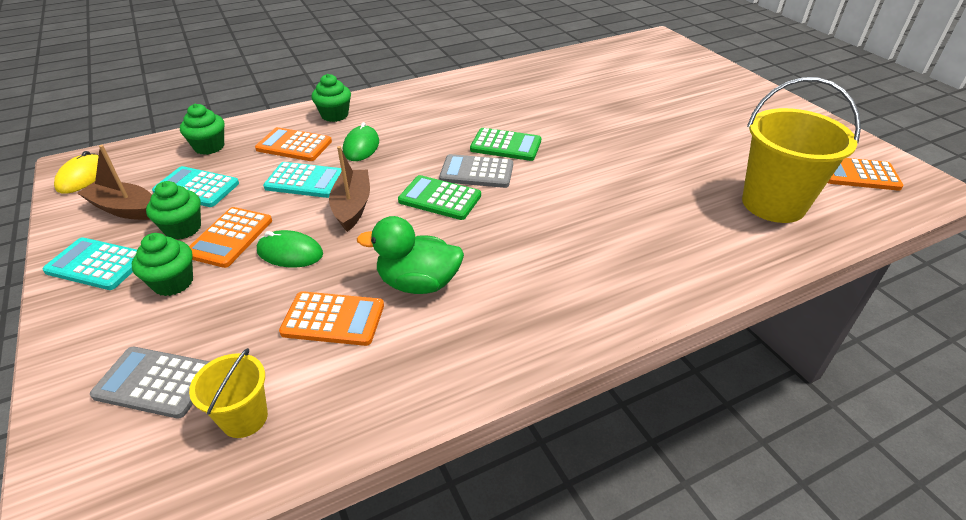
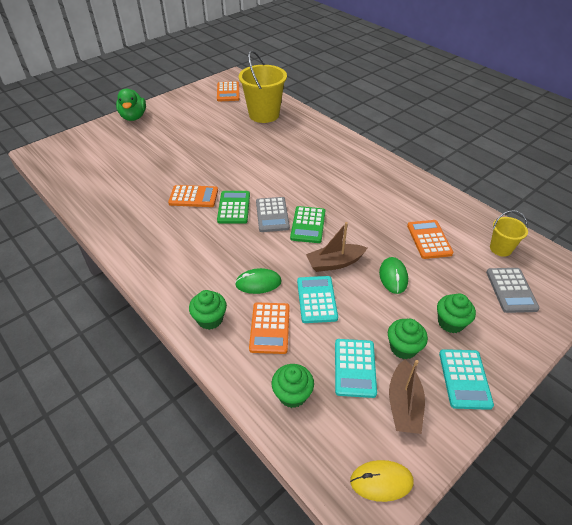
camera: 105 degrees left, 5 degrees up
(230, 237) = (397, 314): orange calculator -> orange calculator (193, 197)
(418, 283) = (385, 216): green duck -> green duck (133, 117)

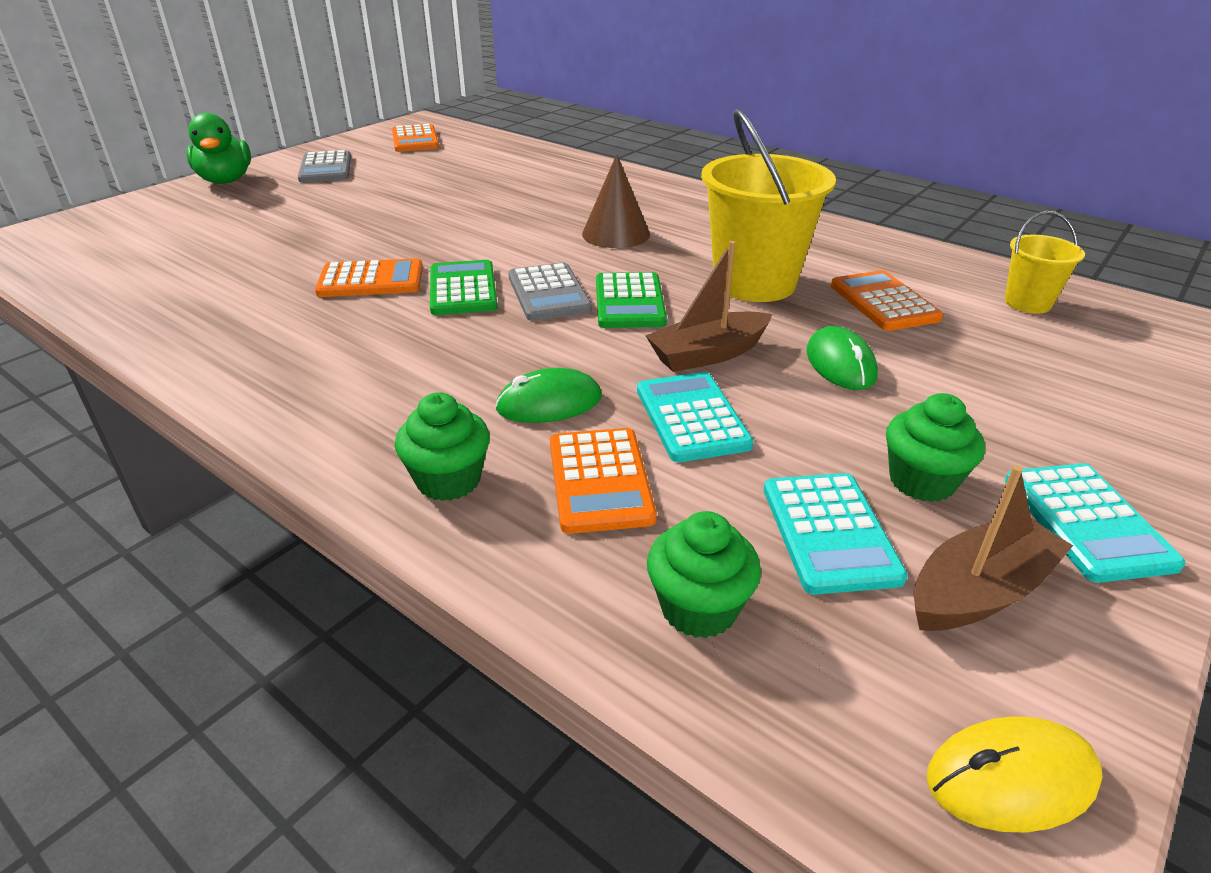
camera: 10 degrees left, 10 degrees down
(264, 114) = (492, 162): yellow bucket -> yellow bucket (754, 283)
(313, 176) = (616, 234): none -> brown cone
(404, 404) = (979, 591): brown boat -> brown boat turned 120 degrees counterclockwise
(450, 322) = (999, 425): green cupcake -> none
(511, 290) = (1087, 361): grey calculator -> grey calculator (326, 168)

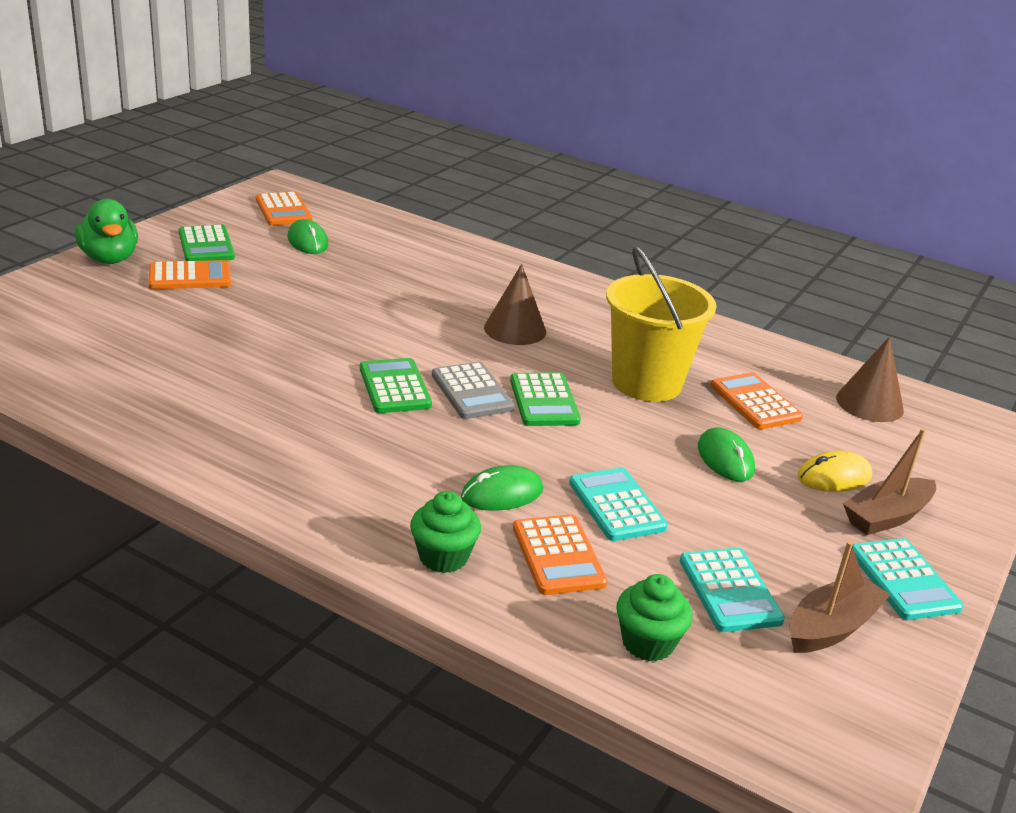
camera: 10 degrees left, 5 degrees down
(326, 168) = (206, 245): grey calculator -> green calculator
(371, 280) = (307, 377): orange calculator -> orange calculator (190, 277)
(427, 163) = (307, 241): none -> green mouse
(708, 354) = (619, 450): brown boat -> brown boat (886, 517)
(922, 481) = (791, 553): green cupcake -> none
(1011, 778) = (850, 733): yellow mouse -> yellow mouse (834, 477)
(1027, 303) = (869, 404): yellow bucket -> brown cone

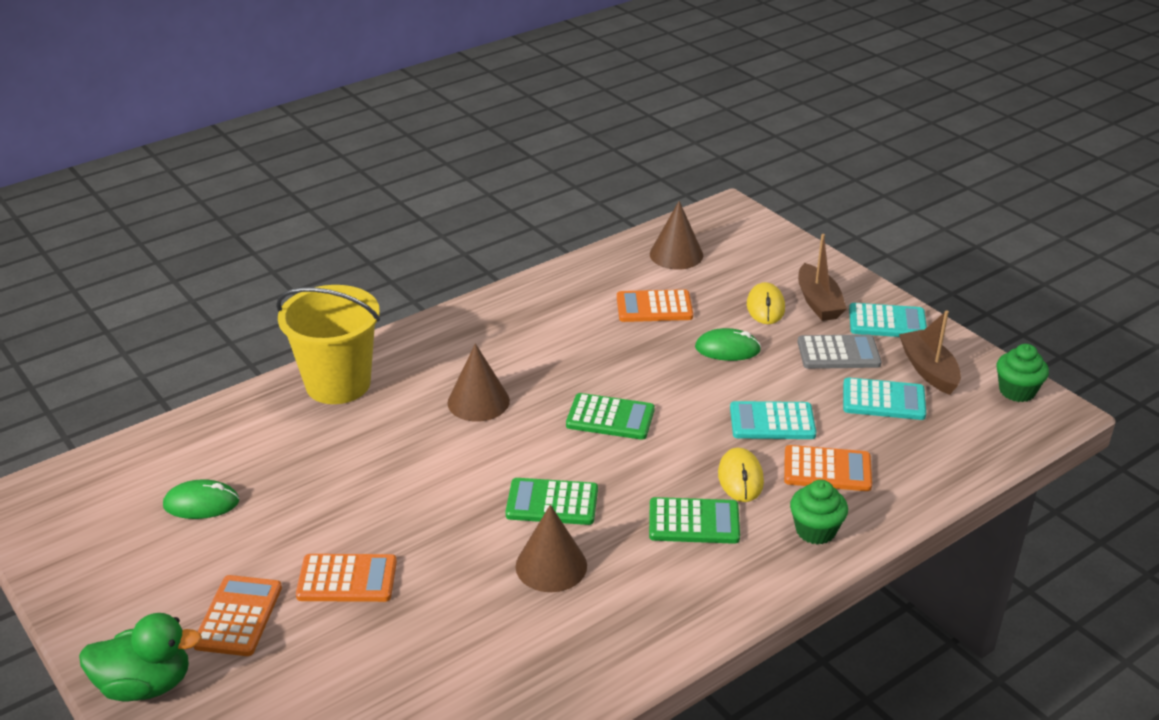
camera: 65 degrees left, 5 degrees up
(206, 245) = (160, 591): green calculator -> green calculator (694, 522)
(283, 210) = (100, 508): orange calculator -> orange calculator (347, 579)
(307, 399) = (551, 566): none -> brown cone
(472, 392) = (579, 456): grey calculator -> grey calculator (838, 353)
(502, 494) = (740, 478): green mouse -> yellow mouse
(646, 383) = (603, 353): yellow bucket -> yellow bucket (338, 384)
(648, 643) = (931, 455): green cupcake -> green cupcake (1017, 391)

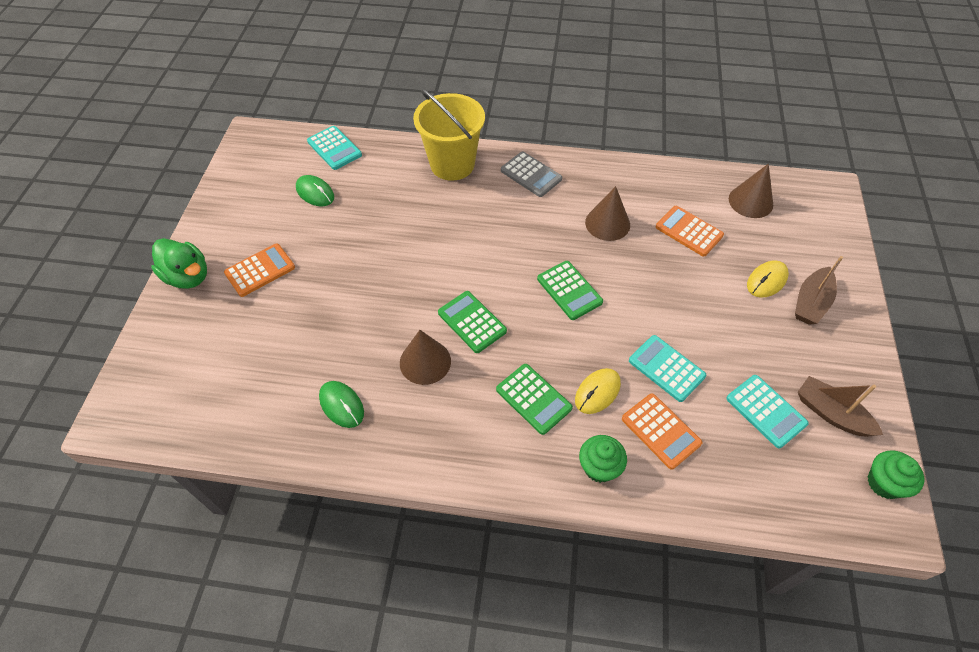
camera: 45 degrees right, 20 degrees up
(347, 579) = (325, 288): orange calculator -> none
(478, 401) = (509, 226): brown cone -> brown cone (607, 223)
(727, 349) = (701, 294): green mouse -> green mouse (341, 405)
(838, 353) = (777, 351): grey calculator -> grey calculator (531, 175)
(887, 322) = (846, 353): turquoise calculator -> turquoise calculator (334, 148)
(928, 370) = (831, 413): brown boat -> brown boat turned 75 degrees counterclockwise

